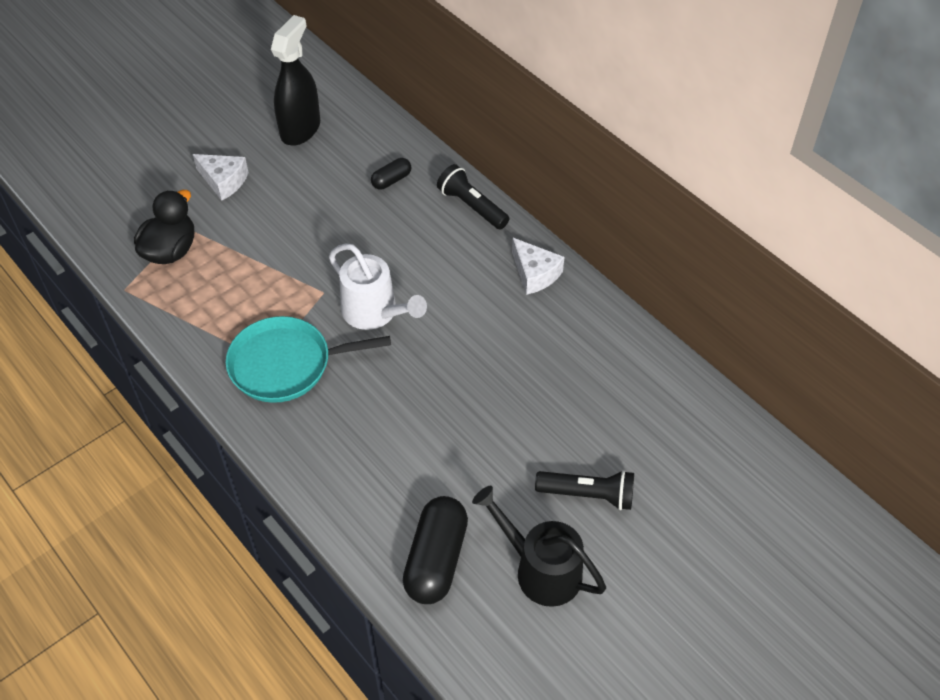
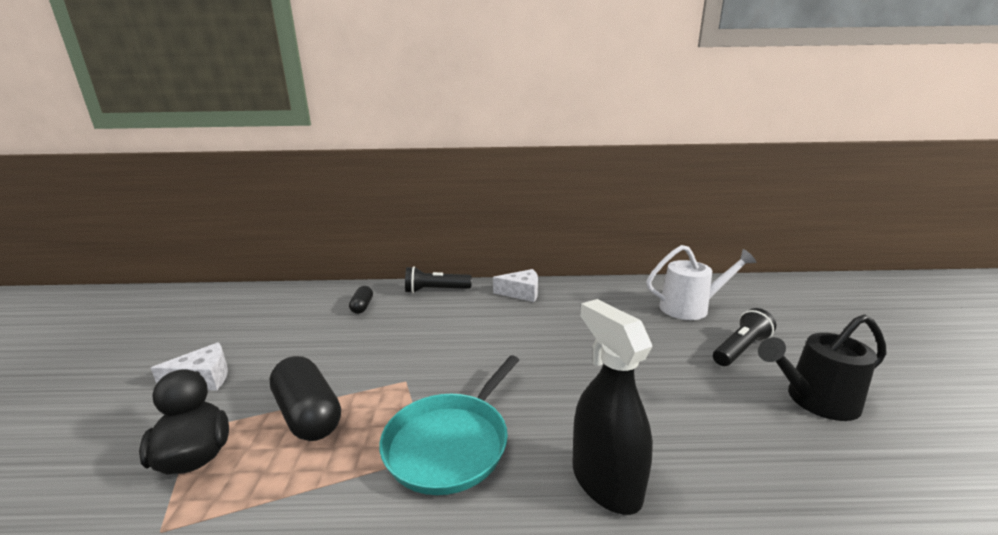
camera: 50 degrees left, 30 degrees down
(300, 129) = (246, 320): black spray bottle -> black spray bottle (605, 482)
(375, 313) = (464, 365): white watering can -> white watering can (690, 308)
(436, 559) = (781, 457): black capsule -> black capsule (308, 414)

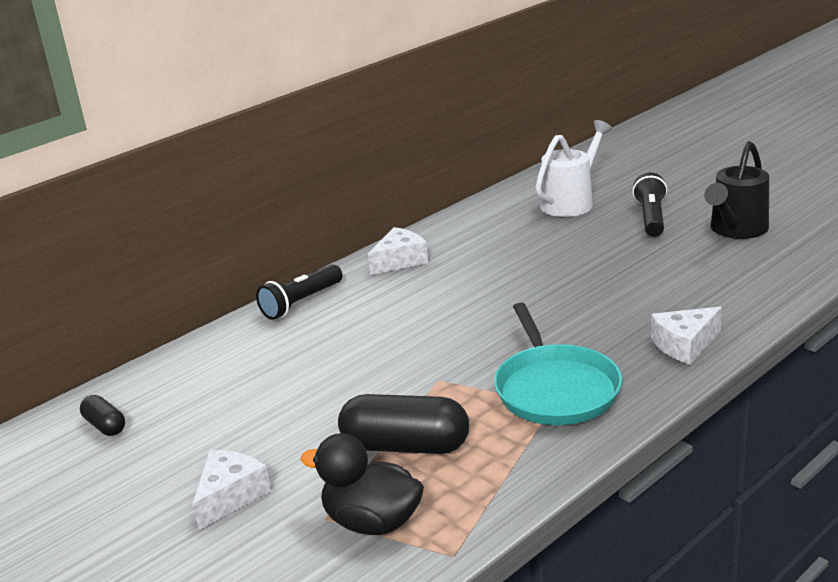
camera: 40 degrees left, 5 degrees up
(362, 306) = (251, 358): black capsule -> black capsule (105, 426)
(605, 482) = (685, 345): black spray bottle -> white cheese

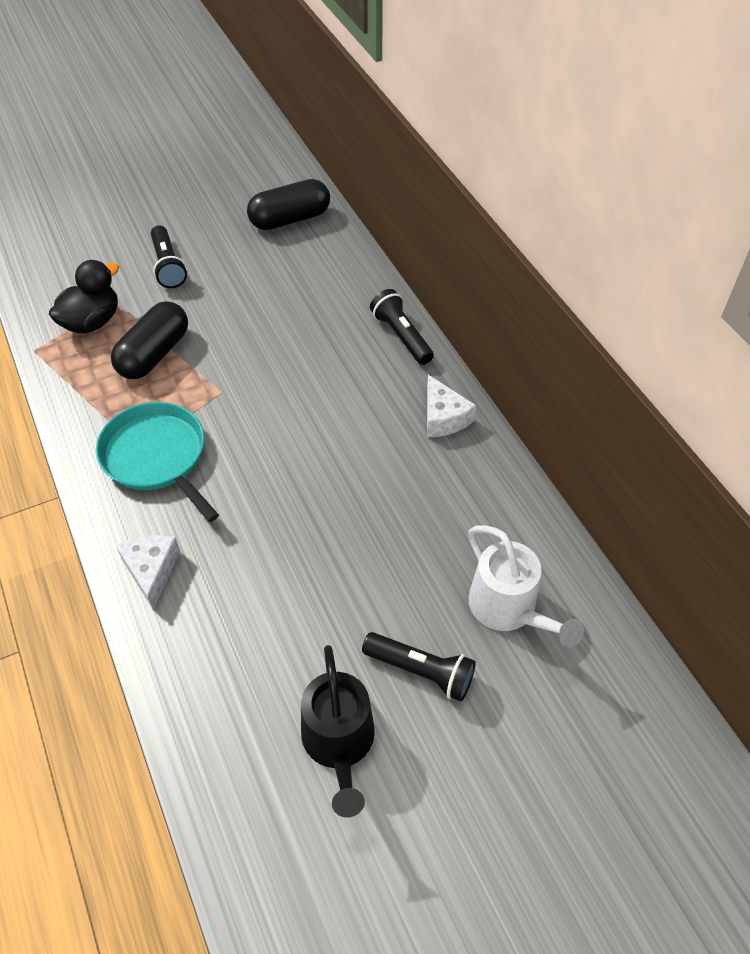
camera: 105 degrees right, 25 degrees up
(105, 426) = (290, 219): black capsule -> black capsule, size x1.94
(230, 496) = (168, 266): white cheese -> black flashlight
(555, 389) = (157, 457): turquoise pan -> turquoise pan turned 45 degrees clockwise
(736, 230) = (339, 744): black watering can -> black watering can turned 150 degrees counterclockwise

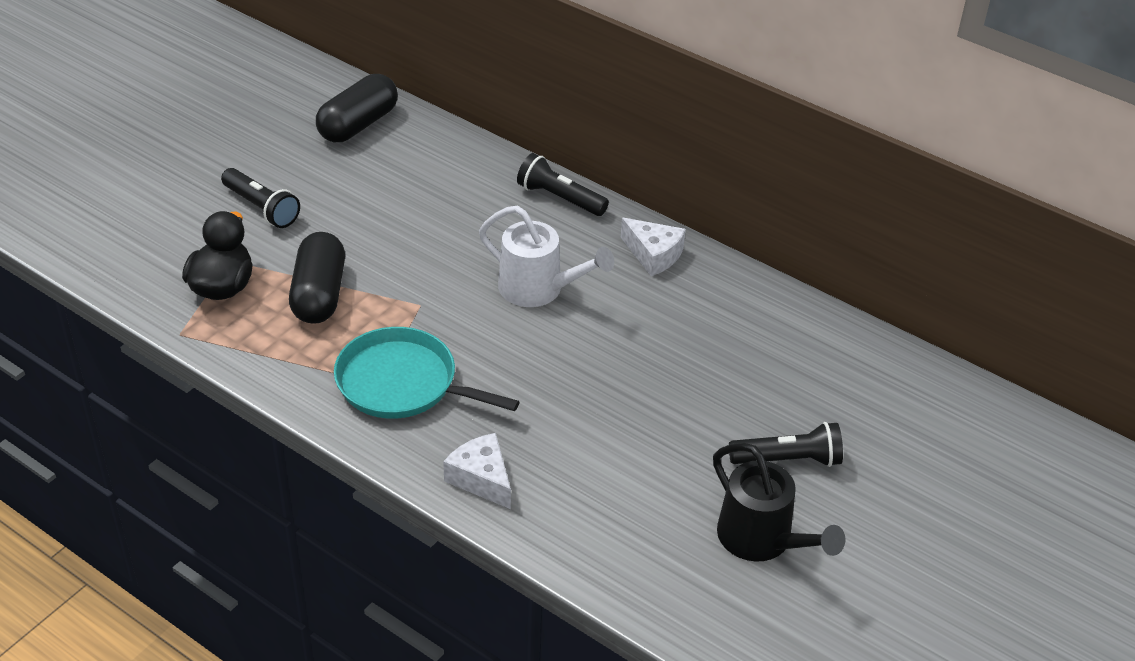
camera: 30 degrees left, 10 degrees down
(509, 609) = (825, 385): white watering can -> white watering can (539, 289)

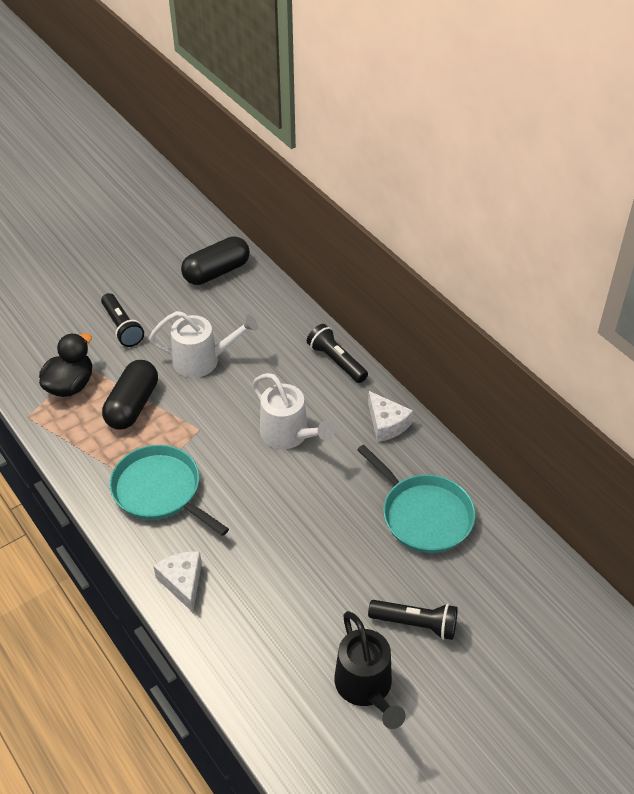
camera: 20 degrees right, 5 degrees up
(388, 227) = (203, 360): none -> white watering can
(743, 343) = (423, 515): none -> turquoise pan

